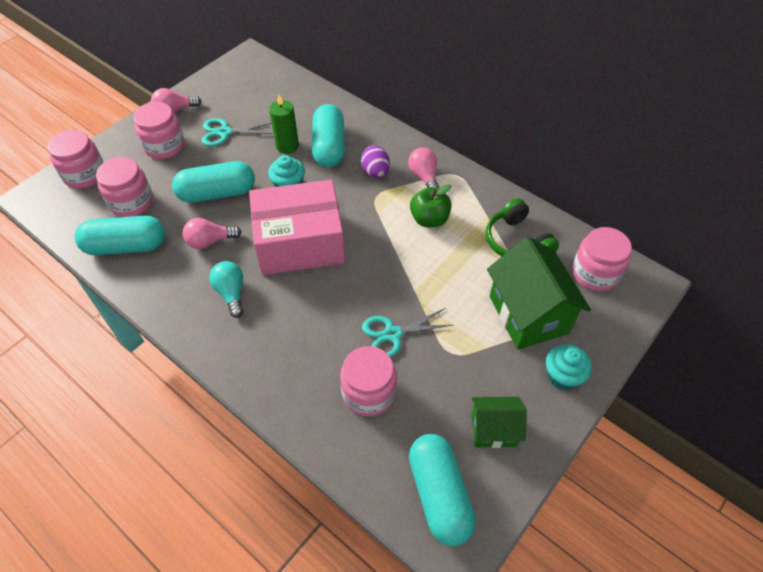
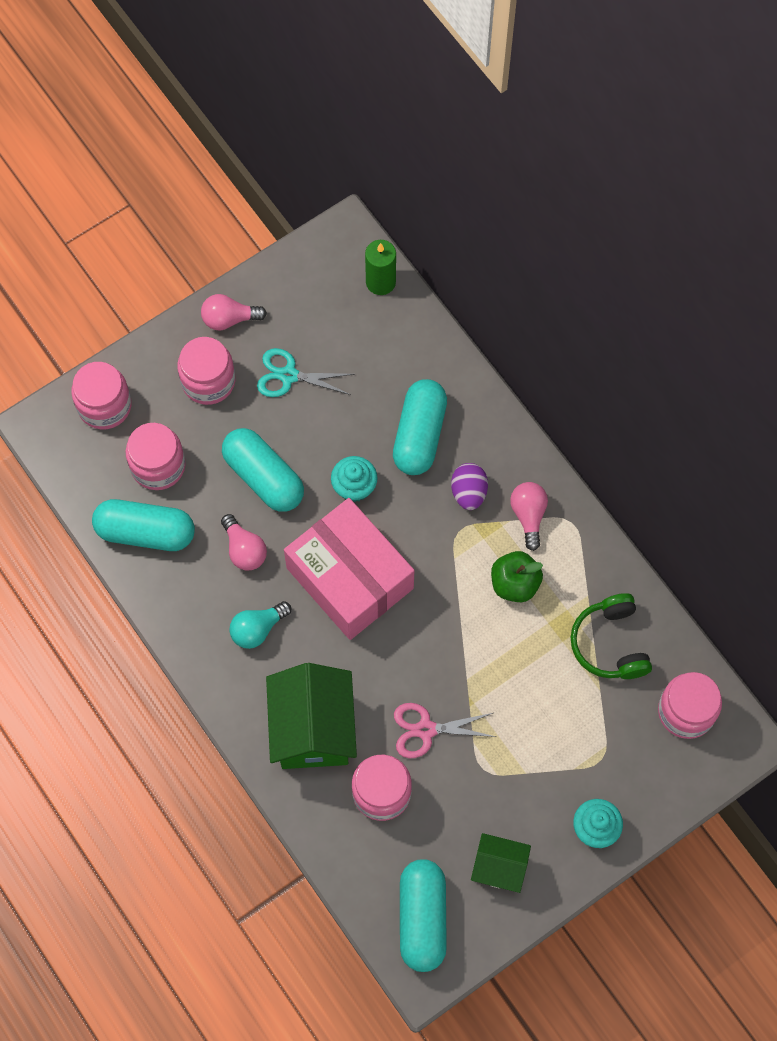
camera: 15 degrees right, 15 degrees up
(210, 241) = (244, 550): pink light bulb -> pink light bulb turned 120 degrees counterclockwise
(217, 193) = (264, 477): turquoise capsule -> turquoise capsule turned 45 degrees clockwise
(231, 293) = (257, 629): turquoise light bulb -> turquoise light bulb turned 120 degrees counterclockwise
(287, 146) = (365, 419): green candle -> green candle (380, 282)
(300, 242) = (350, 578): pink box -> pink box turned 45 degrees clockwise
(393, 334) = (426, 729): turquoise scissors -> pink scissors
(528, 314) = (586, 745): green house -> green house (313, 729)

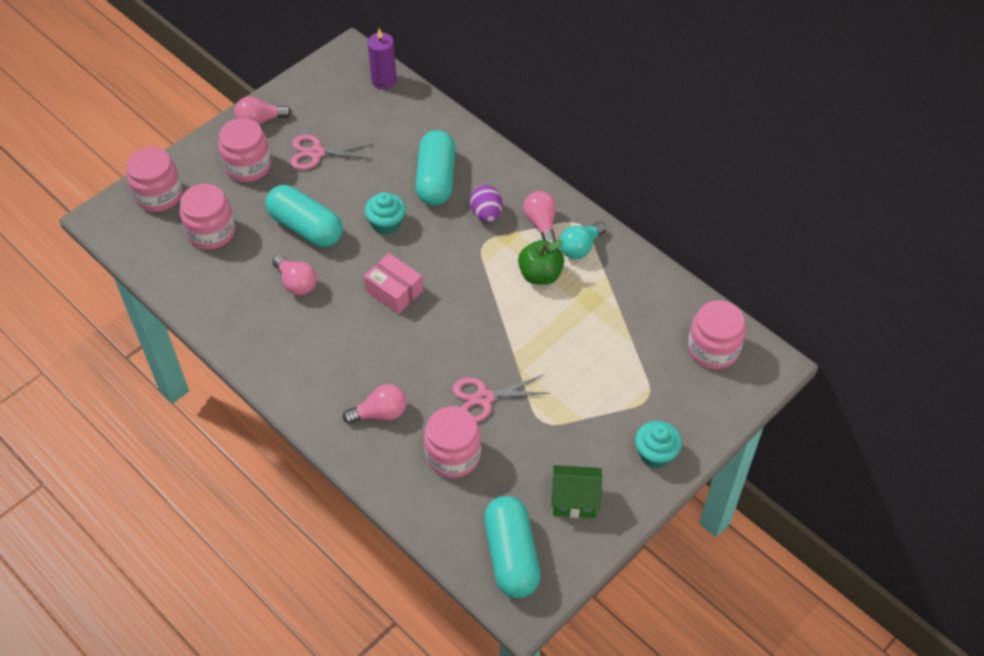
camera: 10 degrees left, 15 degrees down
(146, 532) = (206, 282): turquoise capsule -> none
(257, 629) = (317, 342): turquoise light bulb -> turquoise light bulb (580, 248)
(289, 375) = (317, 153): turquoise scissors -> pink scissors
(313, 729) = (380, 413): green house -> pink light bulb
(350, 578) = (394, 291): pink box -> pink box, size x0.50
(380, 282) = (384, 80): green candle -> purple candle
(610, 643) = (634, 307): green headphones -> none

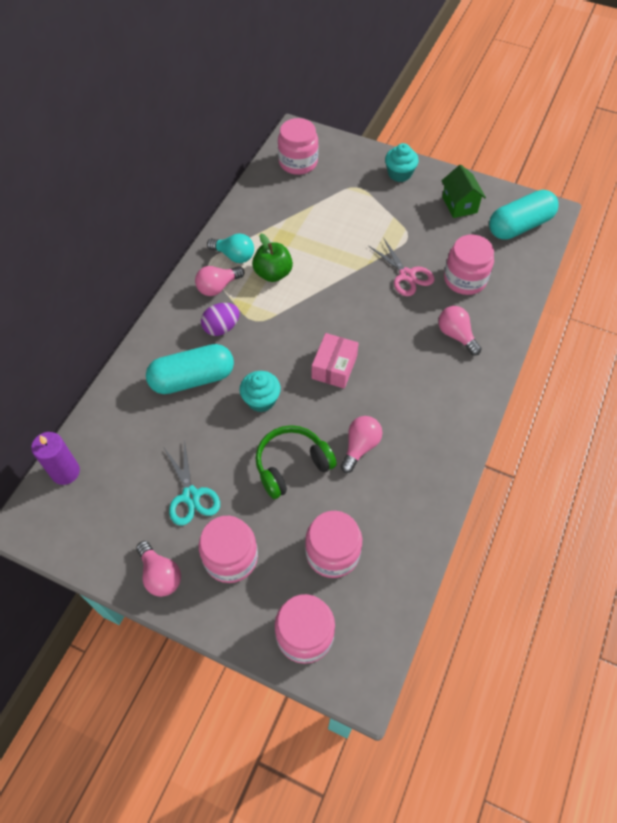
camera: 110 degrees left, 5 degrees up
(306, 227) = (292, 465): turquoise capsule -> green headphones
(317, 153) = (191, 496): pink scissors -> turquoise scissors

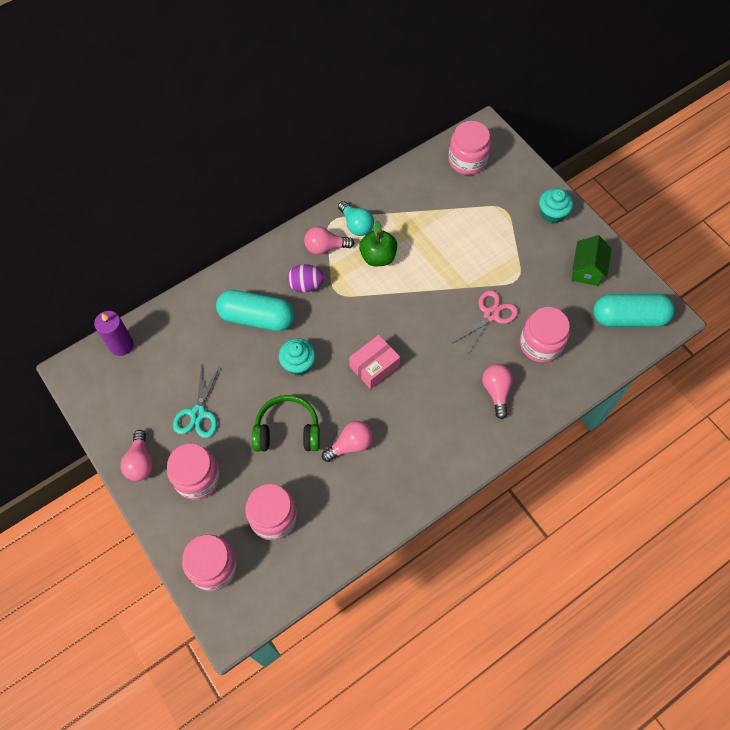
camera: 30 degrees right, 5 degrees up
(406, 275) = (491, 315): pink scissors -> pink scissors turned 135 degrees counterclockwise

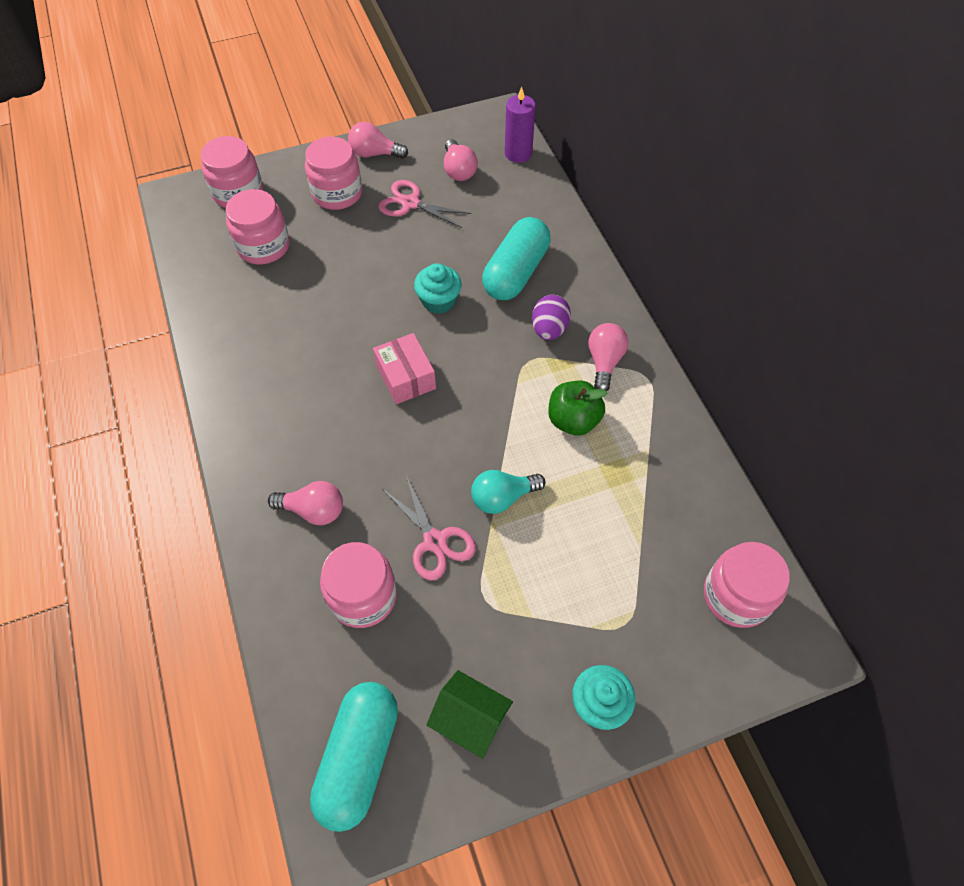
camera: 105 degrees right, 5 degrees down
(198, 413) = (410, 203): turquoise scissors -> pink scissors
(287, 431) = (356, 275): green headphones -> none
(350, 445) = (313, 330): pink light bulb -> pink light bulb (458, 170)
(356, 225) = (634, 406): turquoise light bulb -> turquoise light bulb (502, 497)

